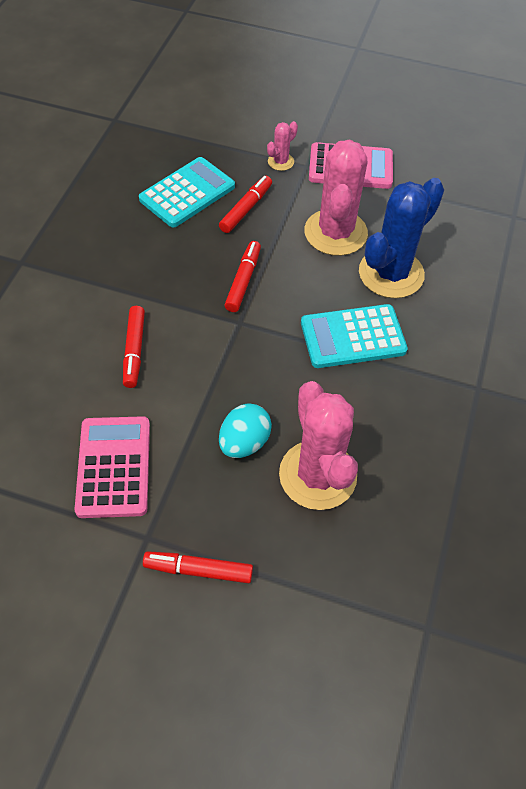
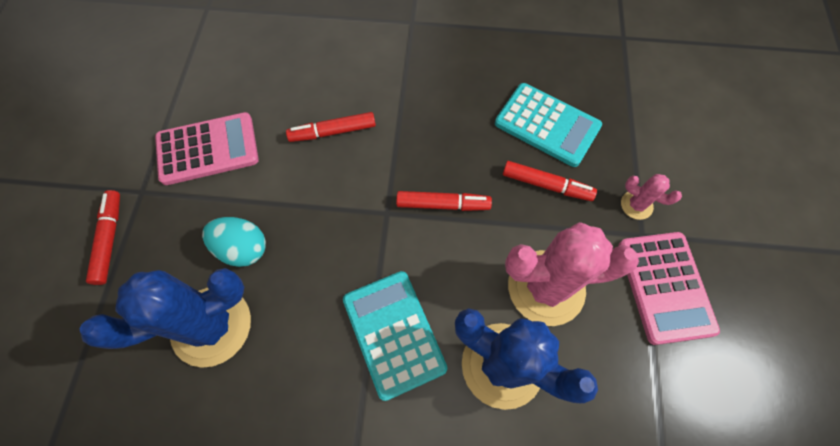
camera: 80 degrees right, 10 degrees up
(317, 475) = (211, 326): pink cactus -> blue cactus

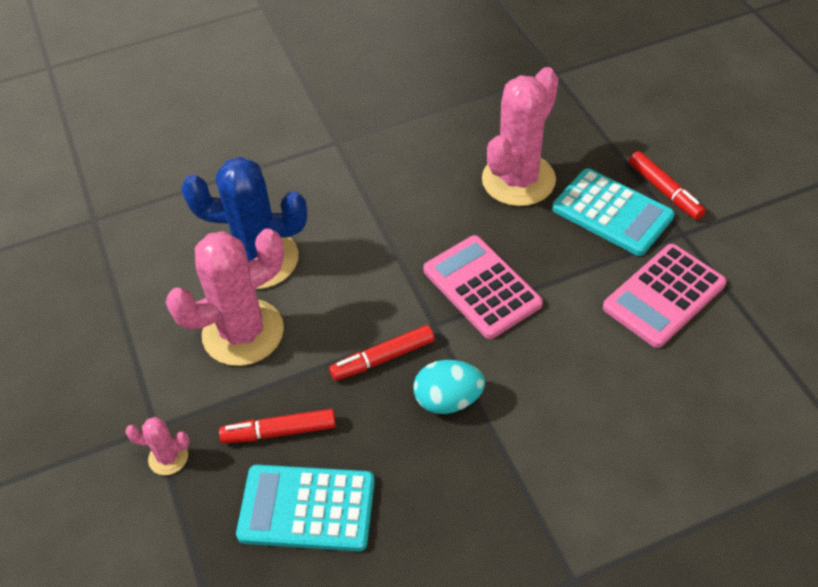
camera: 155 degrees right, 15 degrees down
(211, 326) = (518, 180): blue cactus -> pink cactus
(243, 248) = (544, 236): turquoise egg -> turquoise egg (448, 400)
(332, 132) = (553, 375): red marker -> none
(393, 333) = (365, 239): turquoise calculator -> turquoise calculator (612, 212)
(665, 287) = (122, 386): pink calculator -> pink calculator (481, 287)

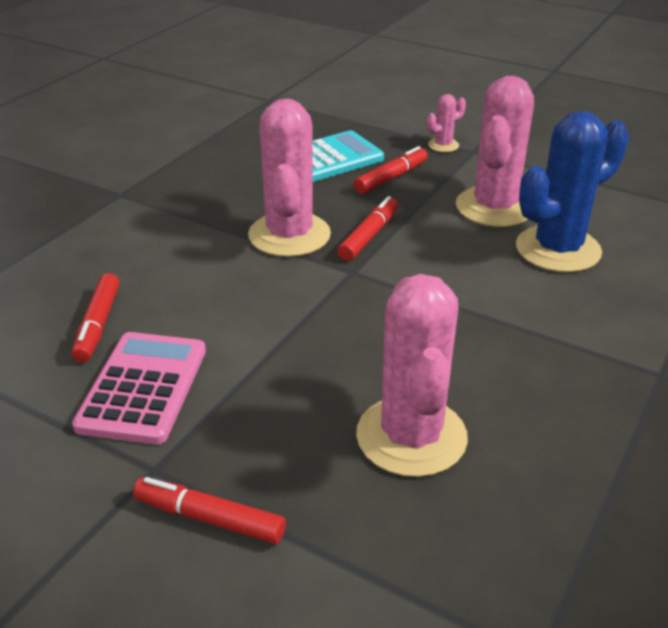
camera: 140 degrees right, 15 degrees down
(448, 400) = (289, 235): turquoise egg -> pink cactus
(481, 287) = (340, 314): pink calculator -> none
(612, 212) = (262, 452): turquoise calculator -> none
(674, 377) = (98, 325): none -> red marker

